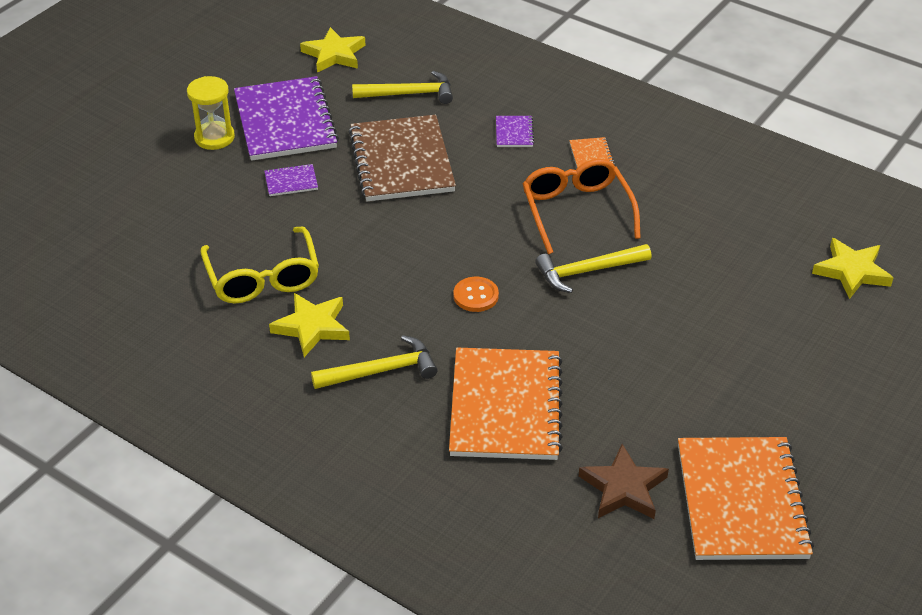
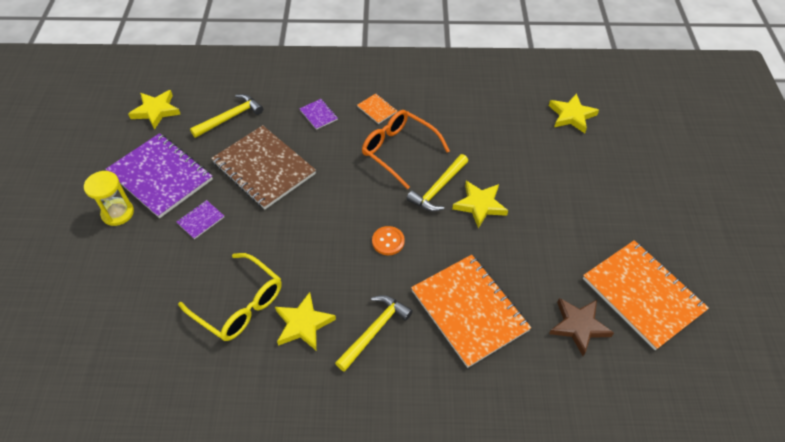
camera: 35 degrees left, 10 degrees up
(623, 311) = (480, 205): none -> yellow star

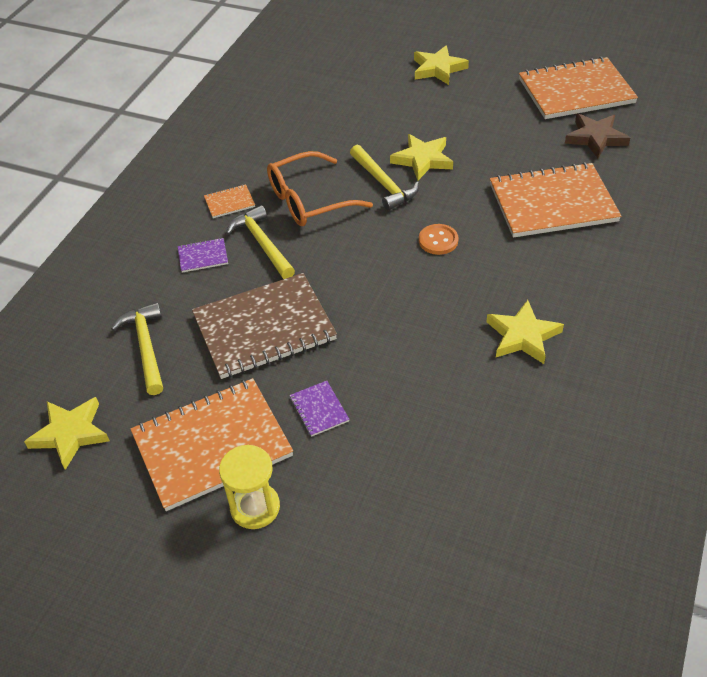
camera: 65 degrees left, 5 degrees down
(160, 176) = (212, 445): purple notebook -> orange notebook
(239, 305) = (473, 390): yellow glasses -> none
(374, 330) = (552, 278): yellow hammer -> yellow hammer (262, 244)
(571, 116) = (337, 64): yellow star -> yellow star (438, 69)

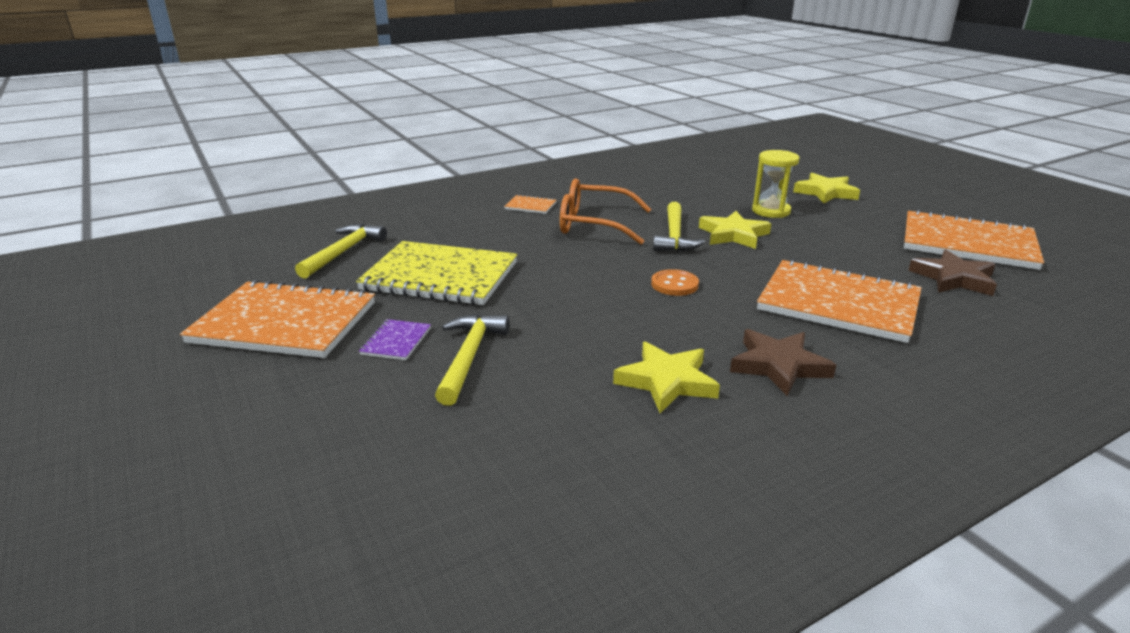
camera: 35 degrees right, 20 degrees down
(70, 434) = (217, 273): yellow star -> none
(203, 256) = (464, 224): purple notebook -> none
(255, 507) = (241, 376): yellow hourglass -> yellow hourglass (771, 211)
(262, 244) = (518, 233): yellow hammer -> yellow hammer (469, 357)
(264, 328) = (440, 276): brown notebook -> yellow notebook
(569, 283) = (778, 366): none -> brown star

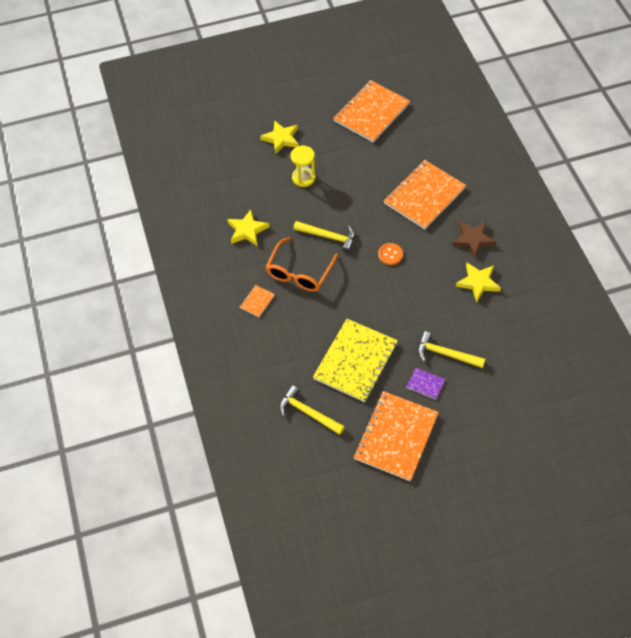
camera: 75 degrees left, 30 degrees up
(733, 234) = (334, 208): yellow star -> yellow star (247, 230)
(953, 278) = (409, 140): brown star -> none

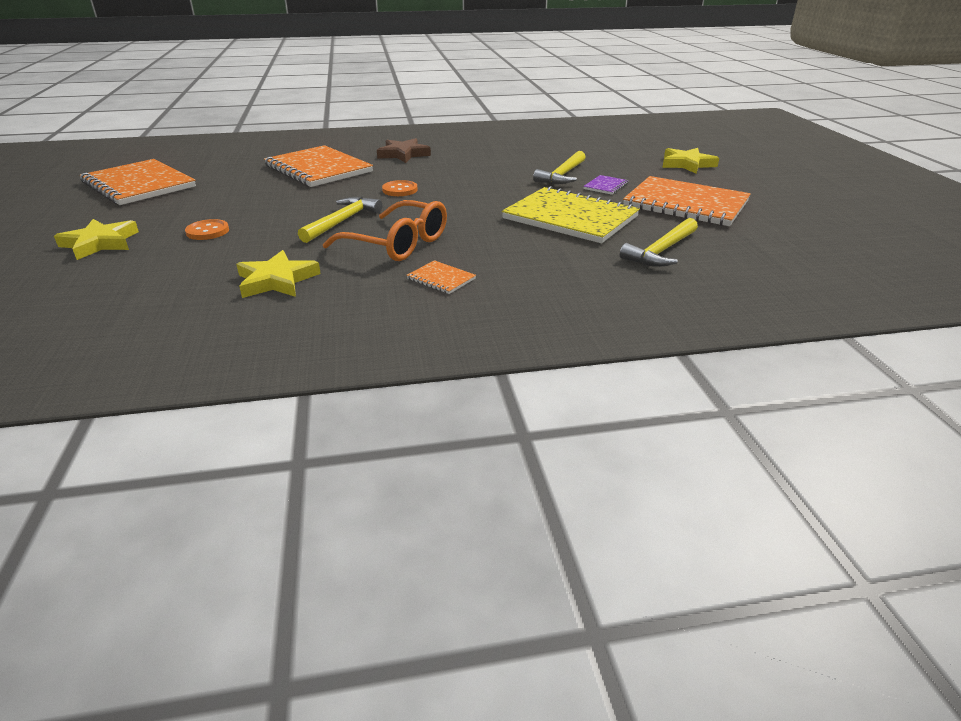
camera: 85 degrees left, 25 degrees down
(303, 178) = (207, 231): yellow hourglass -> orange button
(478, 283) = (466, 156): yellow star -> yellow star (687, 164)

